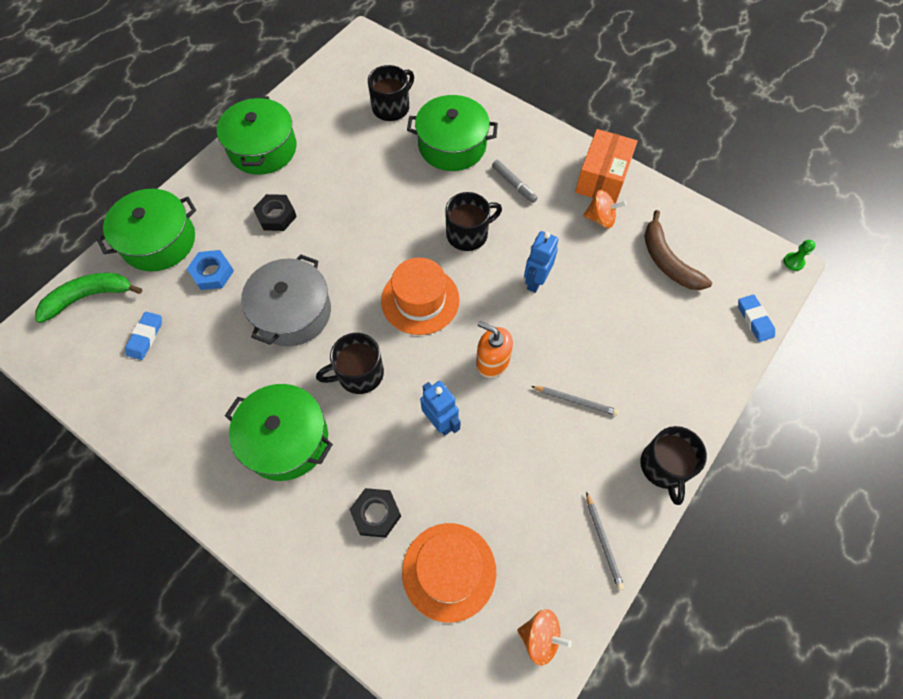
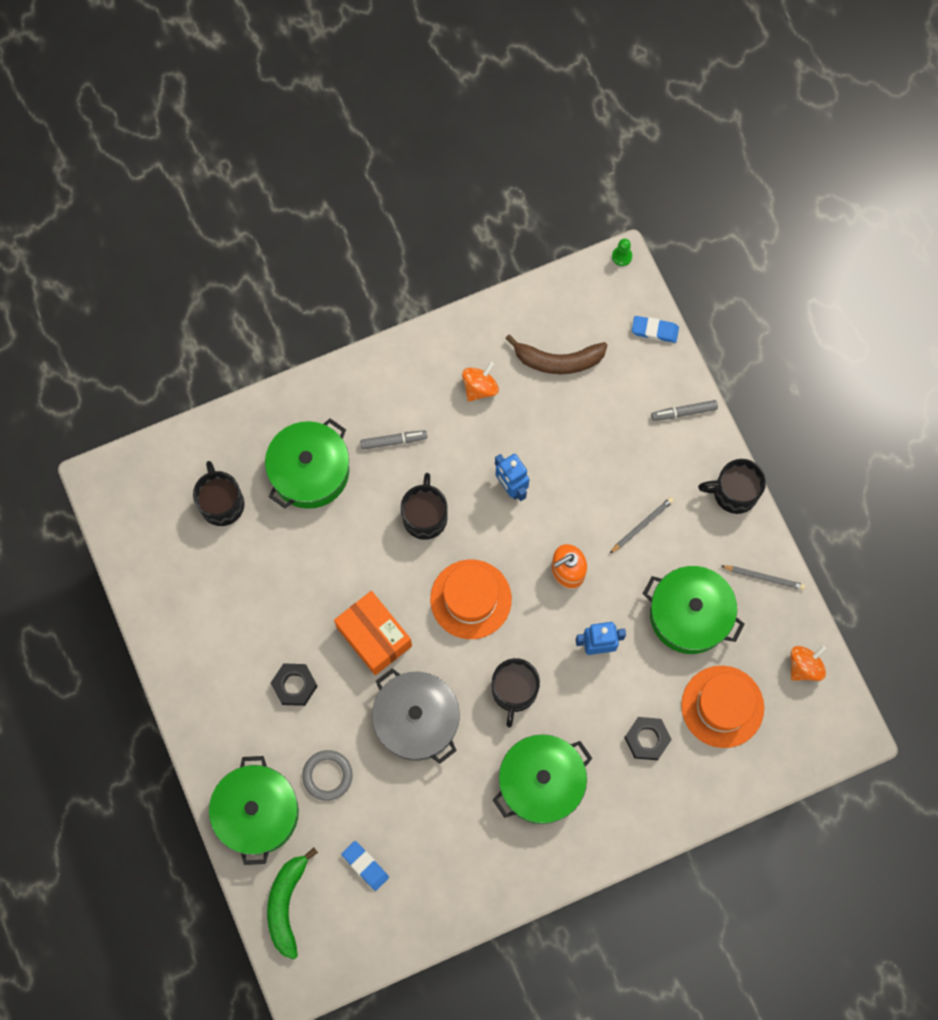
camera: 60 degrees left, 10 degrees up
(212, 273) = (327, 775): blue nut -> grey ring
(262, 149) = (197, 660): green pot -> green pot (689, 615)
(602, 178) = (436, 356): orange box -> orange box (374, 637)
(664, 467) = (734, 492): black mug -> black mug turned 150 degrees clockwise
(703, 381) = (684, 412): none -> grey marker

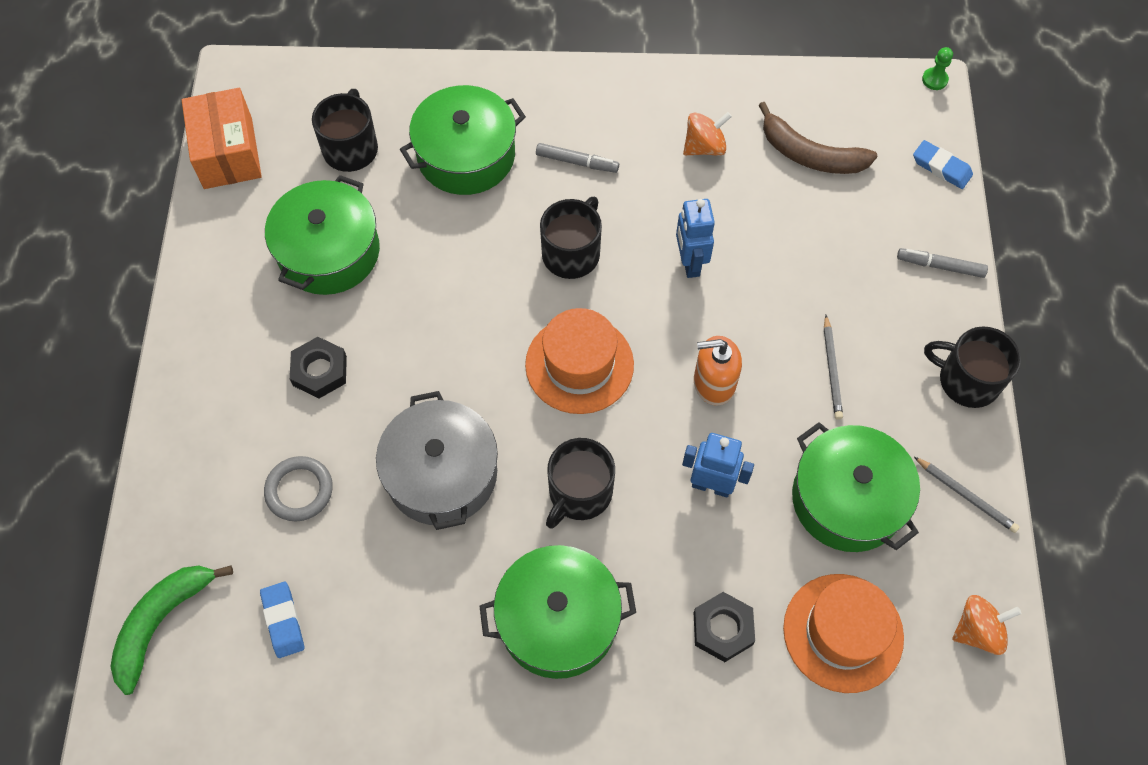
camera: 25 degrees right, 10 degrees down
(257, 812) = (192, 496): green pot -> green pot (329, 252)
(374, 637) = (442, 357): orange box -> orange box (228, 153)
(642, 525) = (831, 369): grey pencil -> grey pencil turned 105 degrees clockwise

